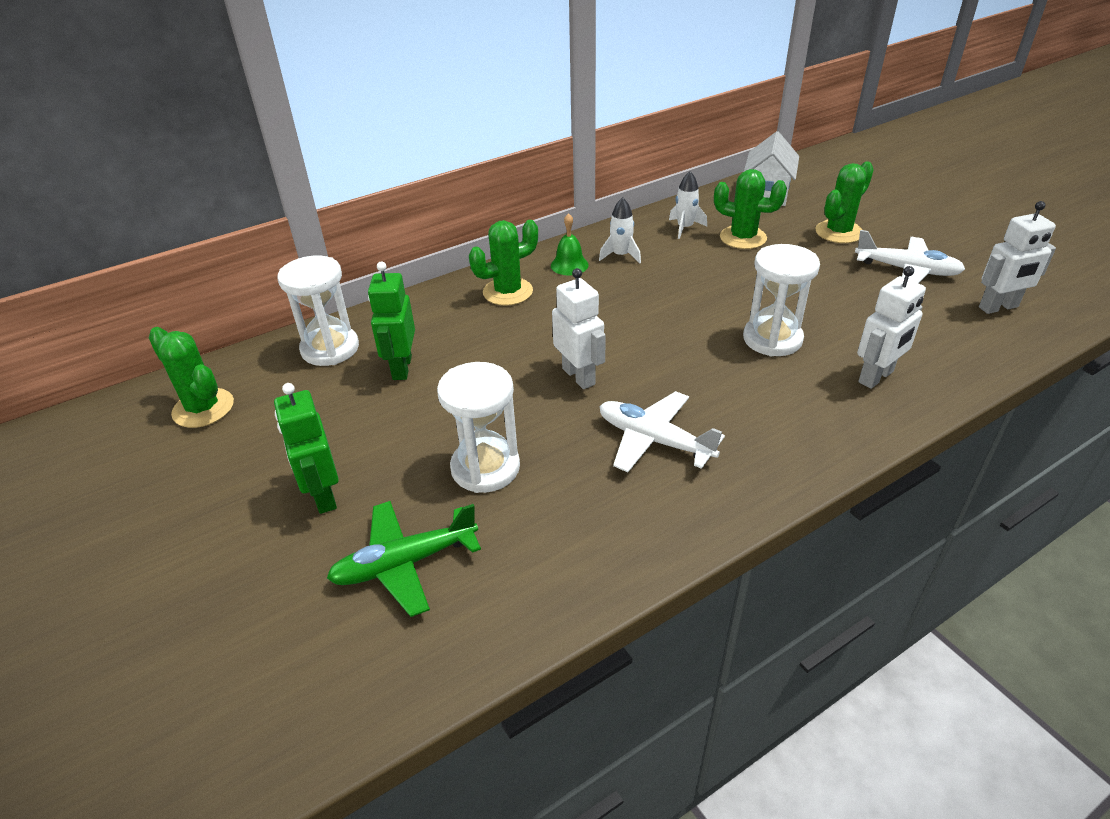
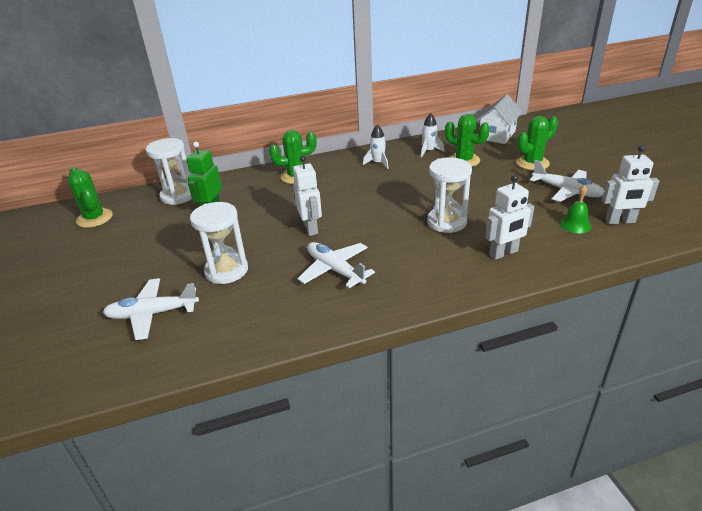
camera: 15 degrees right, 5 degrees down
(323, 496) = (130, 272): green robot -> none
(405, 563) = (152, 314): green plane -> white plane
(569, 265) = (342, 165): green bell -> green bell (575, 224)

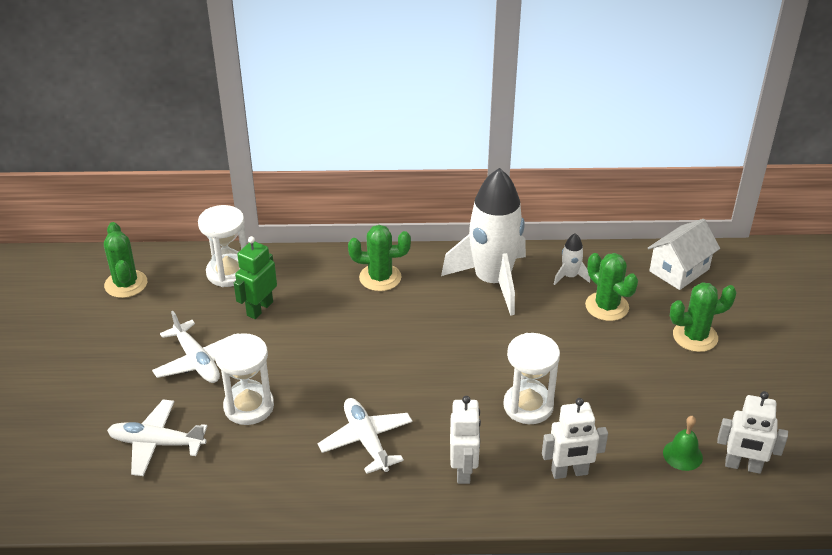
camera: 15 degrees right, 5 degrees up
(311, 228) = (364, 370): white robot -> white robot (463, 470)
(378, 163) = (492, 281): white rocket -> white rocket, size x2.47
(566, 191) = (708, 398): white plane -> white plane (197, 361)

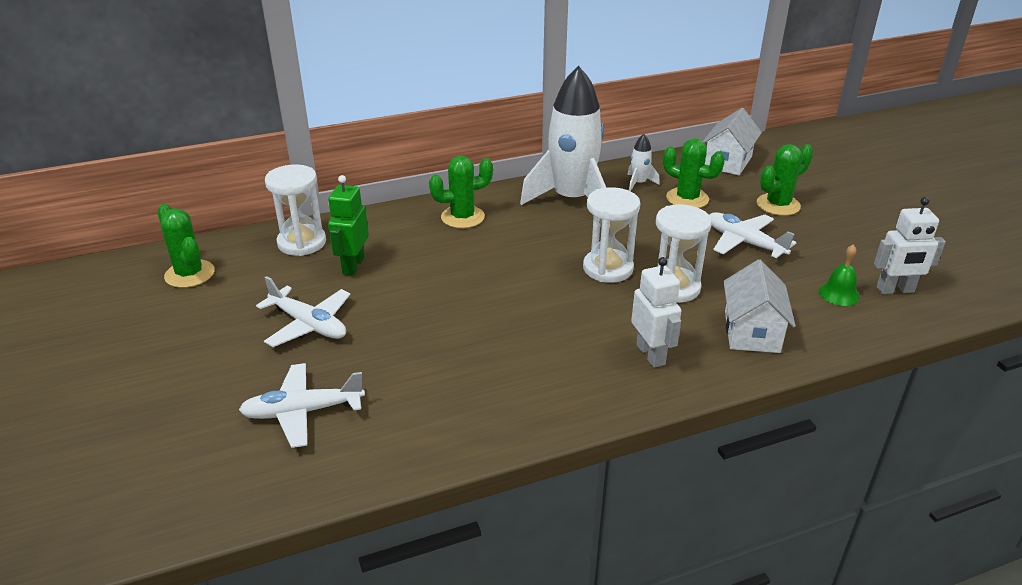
camera: 20 degrees left, 5 degrees down
(249, 406) = (391, 352): white hourglass -> white hourglass (608, 268)
(366, 440) = (536, 353): white plane -> white plane (744, 242)
(569, 472) = (751, 332): white robot -> white house

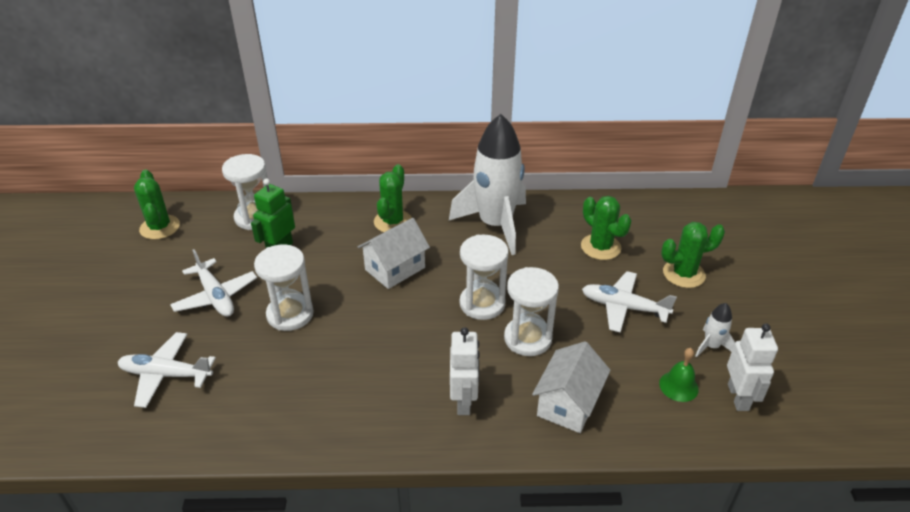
camera: 20 degrees right, 5 degrees up
(409, 322) = (290, 314): none -> white hourglass
(462, 217) = (393, 222): green cactus -> green cactus turned 75 degrees counterclockwise
(638, 183) = (566, 221): white rocket -> white rocket (711, 346)
(728, 162) = (665, 215): white house -> white house (395, 268)
(744, 242) = (623, 307): white plane -> white plane turned 45 degrees counterclockwise
(895, 290) = (738, 397): white robot -> white robot turned 105 degrees counterclockwise

